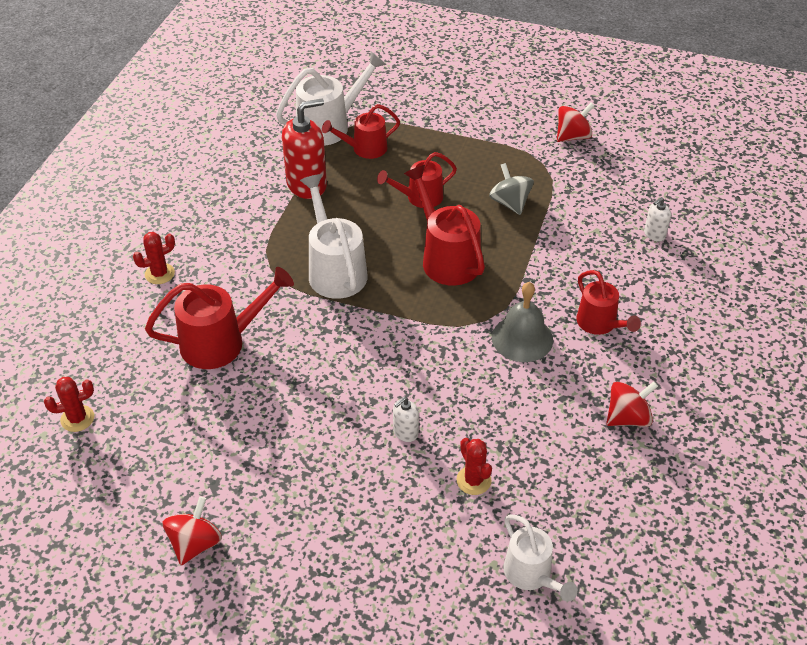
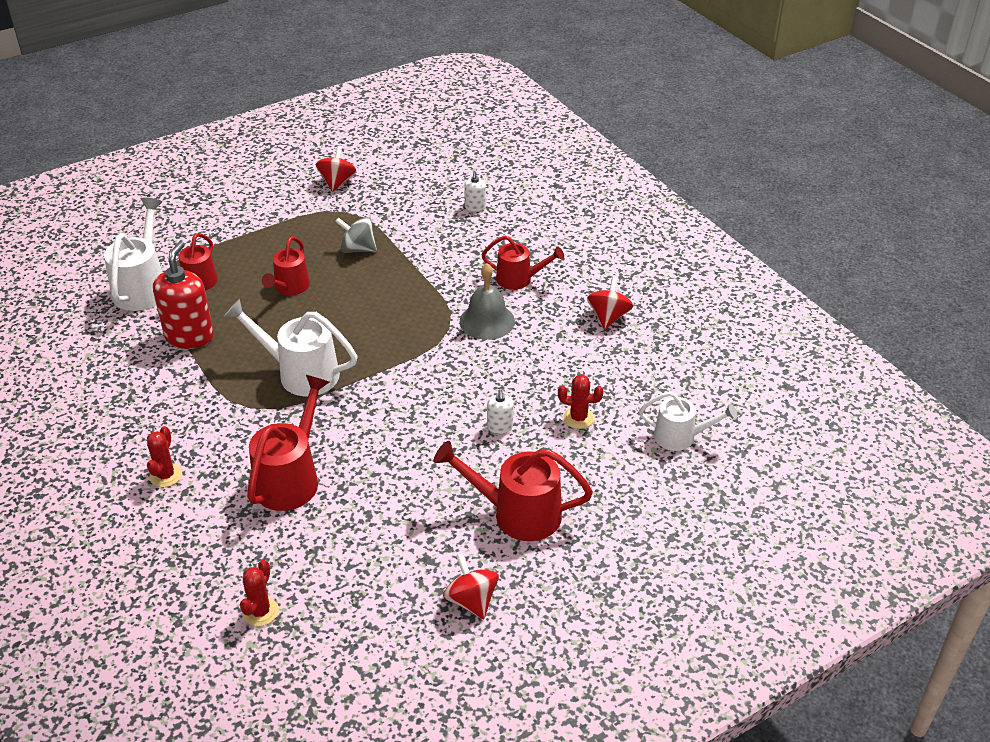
camera: 50 degrees left, 5 degrees down
(446, 257) = (366, 311): red watering can -> red watering can (516, 513)

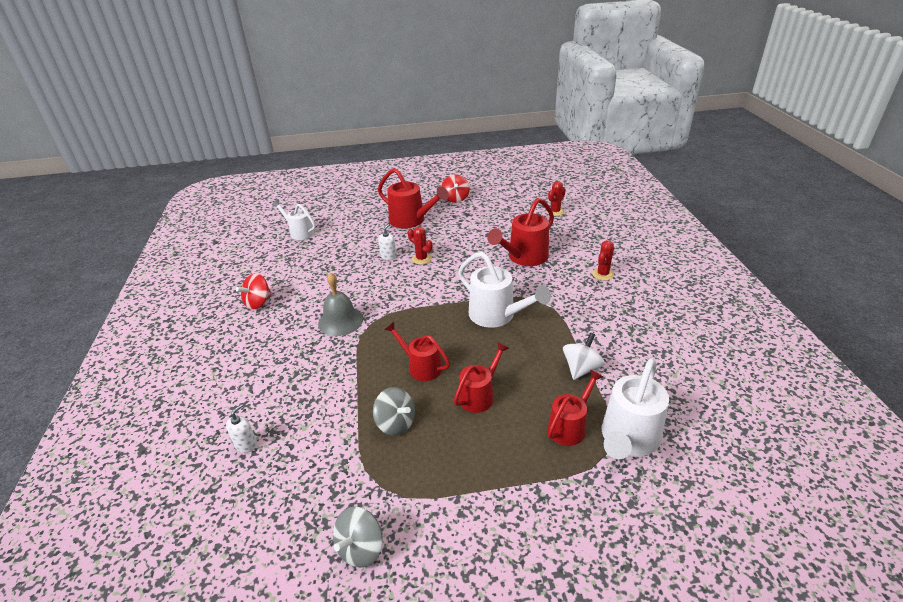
camera: 155 degrees left, 5 degrees down
(189, 336) = (581, 368): red soap dispenser -> white spinning top
(337, 182) = (361, 548): red spinning top -> grey spinning top
(519, 279) = (285, 349): red watering can -> red watering can (421, 366)
(578, 418) = (341, 251): red cactus -> red cactus (421, 259)

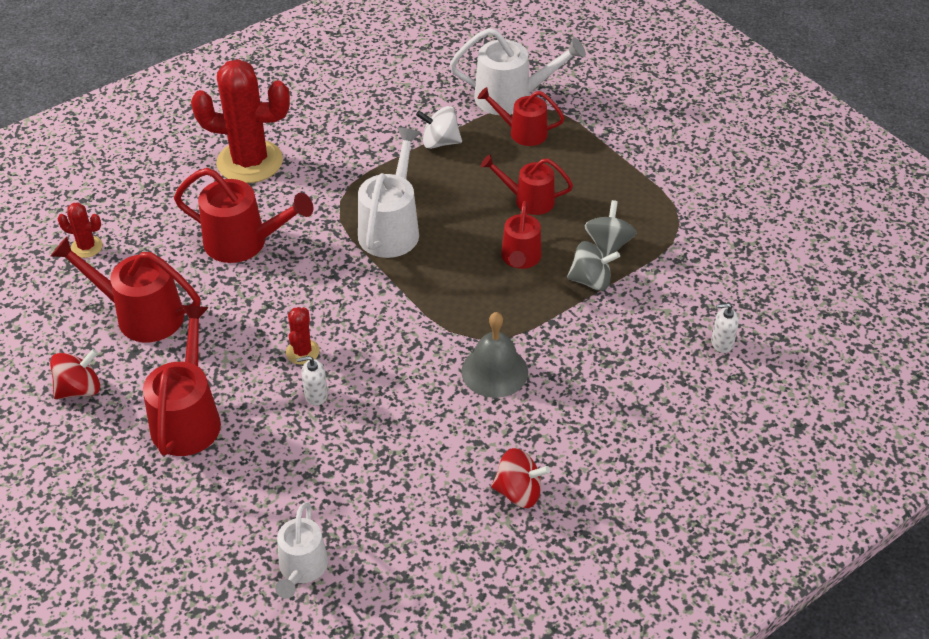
camera: 120 degrees left, 10 degrees up
(361, 548) = (737, 211): grey spinning top -> grey spinning top (591, 281)
(491, 219) = (140, 315): none -> red watering can
(603, 274) = (250, 162): red cactus -> red cactus, size x2.24

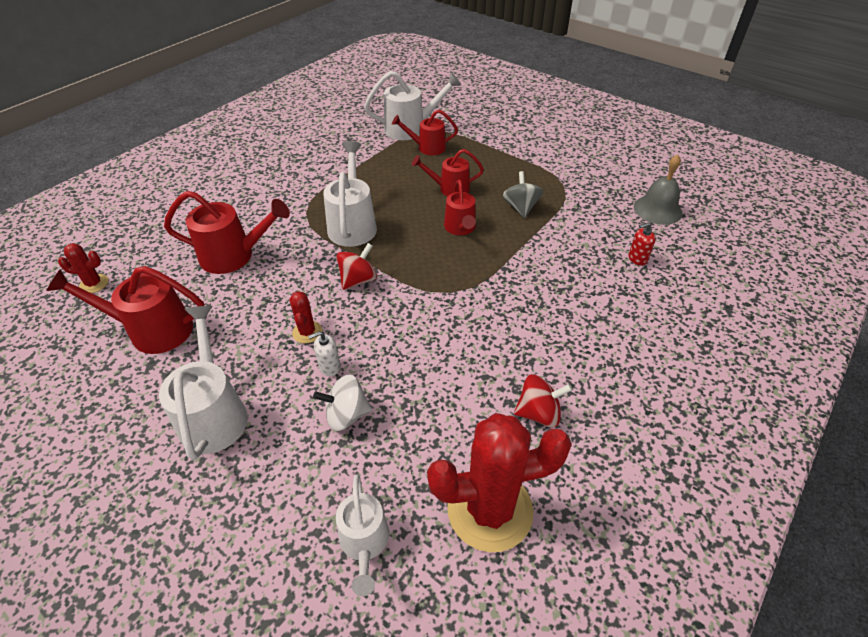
camera: 15 degrees left, 0 degrees up
(79, 389) = (100, 409): red spinning top -> red spinning top (358, 280)
(188, 417) = (214, 413): red watering can -> white watering can
(250, 162) = (225, 198): red cactus -> red cactus (490, 510)
(440, 142) = (370, 163): white spinning top -> white spinning top (346, 415)
(494, 371) = (475, 315): grey bell -> grey bell (657, 209)
(591, 281) = (520, 234): grey spinning top -> none
(722, 343) = (637, 259): white soap dispenser -> red soap dispenser

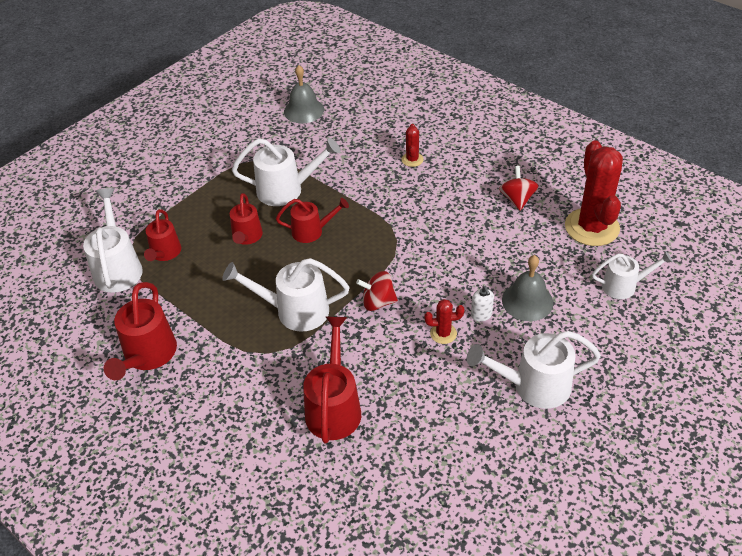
camera: 85 degrees left, 0 degrees up
(94, 284) = (369, 536): red cactus -> red cactus (412, 159)
(151, 330) = (441, 457): red watering can -> red watering can (147, 356)
(346, 415) = (527, 301): white spinning top -> grey bell
(358, 280) = (378, 302): red spinning top -> red spinning top turned 45 degrees counterclockwise
(521, 207) = (287, 190): grey spinning top -> white watering can
(637, 259) = (364, 131): red soap dispenser -> none

